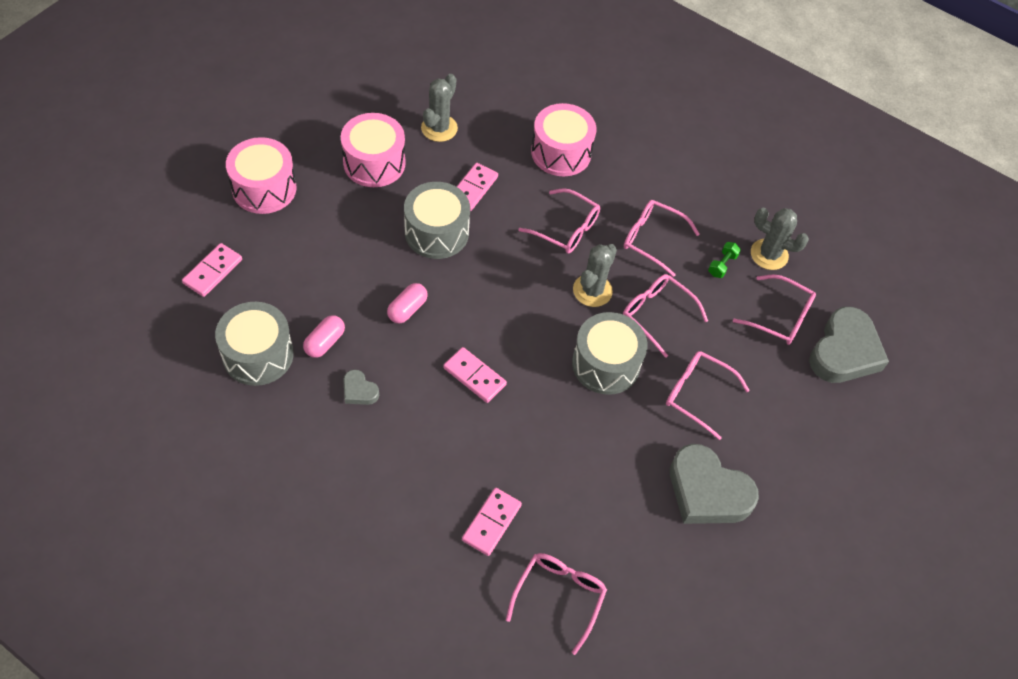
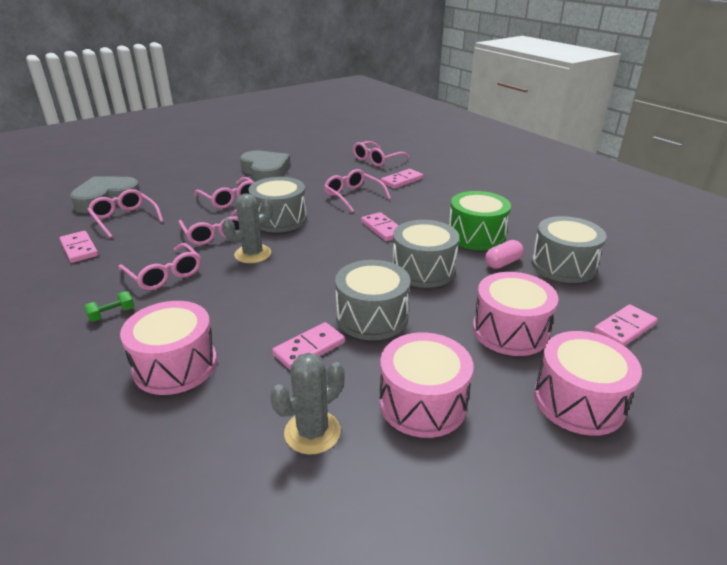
camera: 155 degrees left, 25 degrees down
(315, 244) = (510, 331): none -> pink drum
(359, 391) = (476, 236): grey heart -> green drum
(407, 309) = (423, 270): pink capsule -> grey drum
(566, 229) = (236, 296): pink glasses -> pink glasses (353, 196)
(722, 265) = (126, 250): green dumbbell -> green dumbbell (112, 314)
(769, 254) = (79, 249): grey cactus -> pink domino

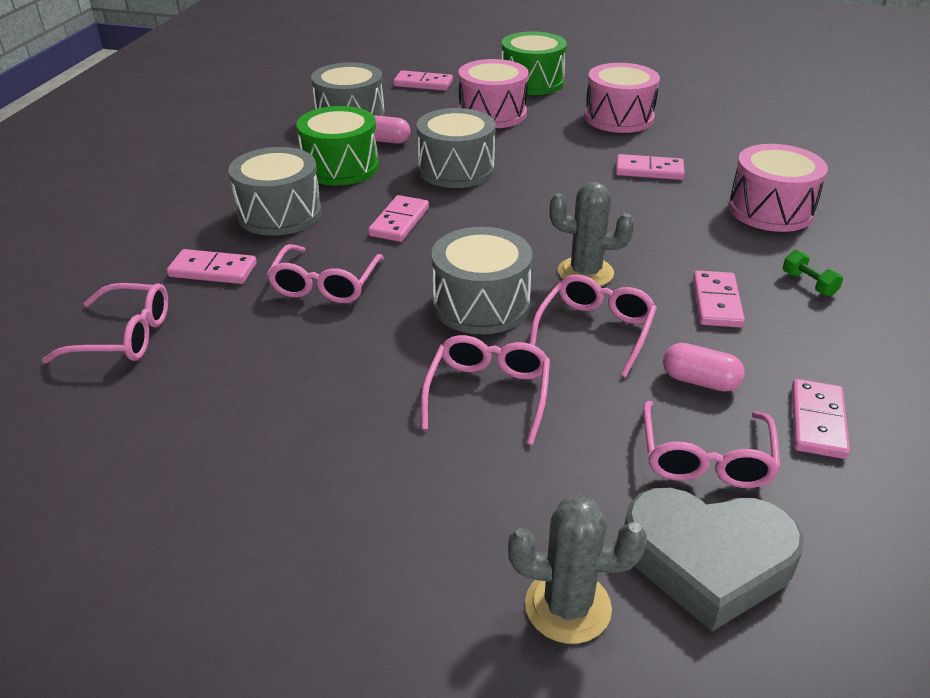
camera: 130 degrees left, 5 degrees up
(112, 314) = (808, 284): green dumbbell -> green dumbbell turned 45 degrees clockwise
(146, 239) = (699, 381): none -> pink capsule
(164, 275) = (717, 302): pink glasses -> pink domino
(265, 172) = (326, 436): grey heart -> none
(312, 432) = (705, 137): grey cactus -> grey cactus (568, 606)
(372, 317) = (568, 164): grey drum -> grey drum (279, 214)
(578, 401) = (532, 82): pink drum -> green drum

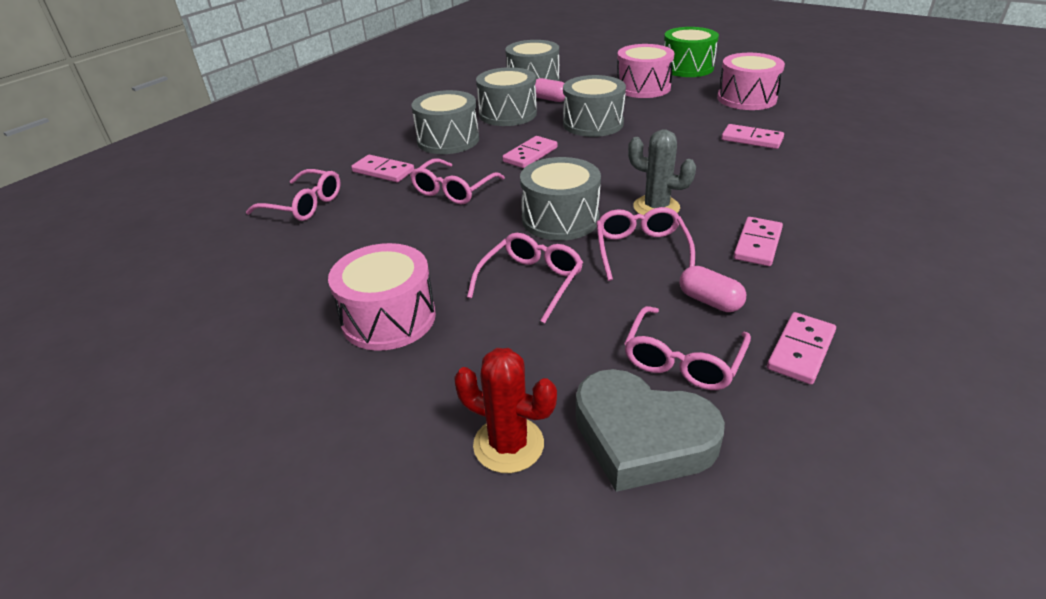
camera: 20 degrees right, 0 degrees up
(340, 167) = (508, 114): green drum -> grey drum
(423, 84) = (600, 63): pink domino -> none
(568, 606) = (508, 444): grey cactus -> red cactus
(595, 330) = (641, 250): pink glasses -> pink glasses turned 45 degrees counterclockwise
(770, 210) = (846, 180): pink drum -> pink drum (389, 318)
(808, 284) = (851, 242): green dumbbell -> none

